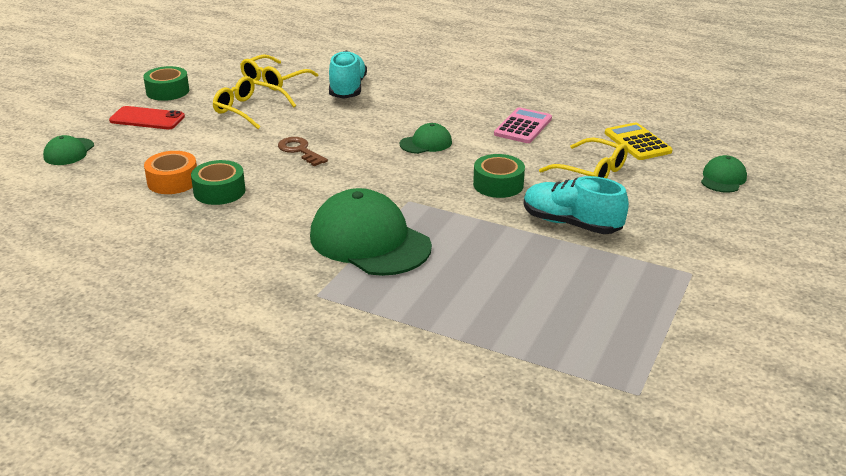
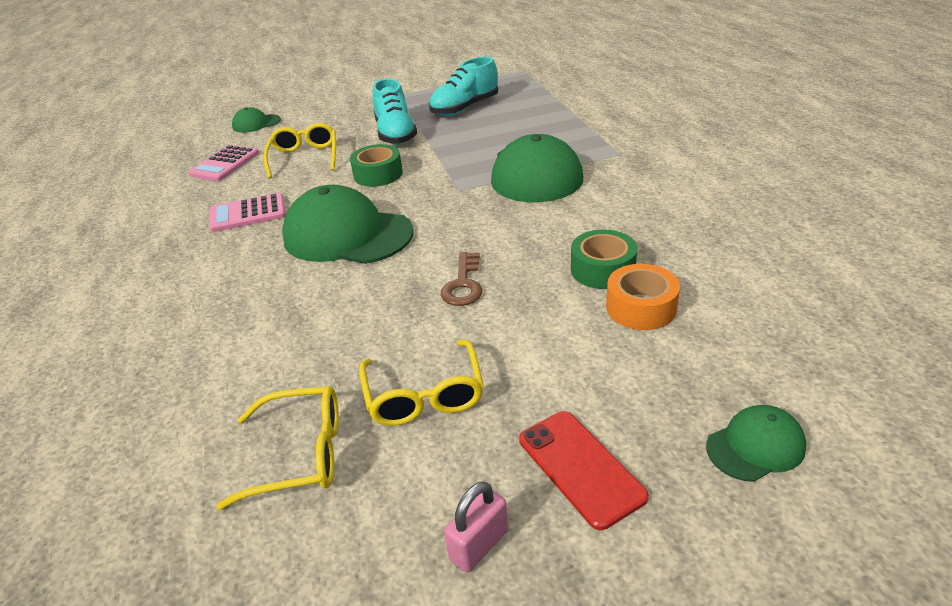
camera: 130 degrees left, 5 degrees up
(167, 91) = (479, 545): green tape -> pink padlock
(347, 89) = (261, 363): turquoise shoe -> turquoise shoe (465, 108)
(426, 143) = (347, 235): green cap -> green cap, size x2.07
(637, 142) = (225, 164): yellow calculator -> pink calculator

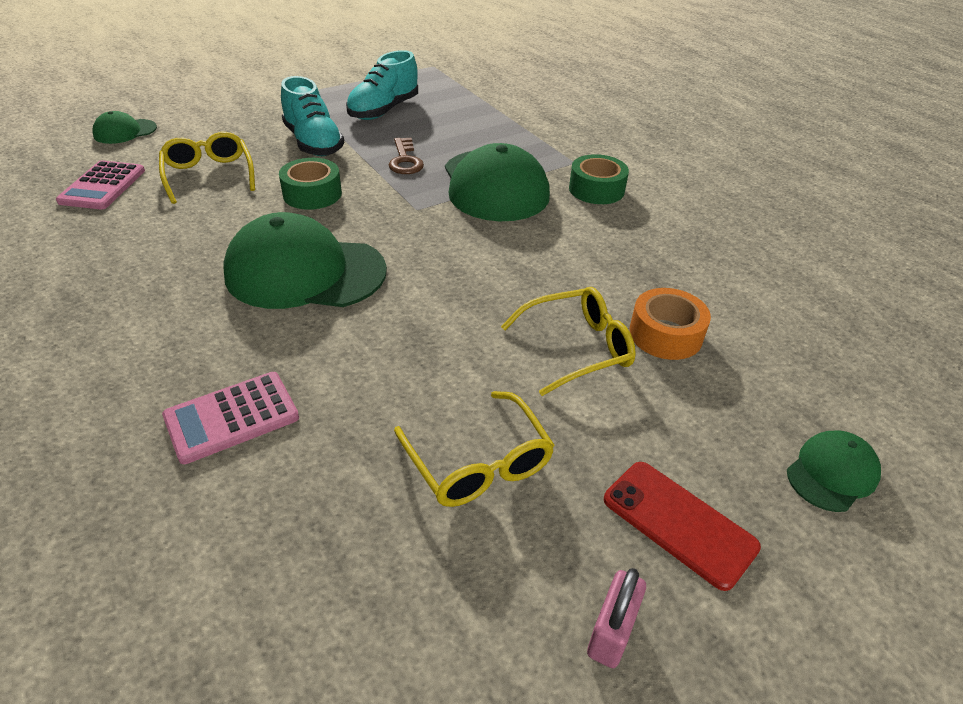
camera: 20 degrees left, 5 degrees up
(248, 213) = (162, 251): pink calculator -> pink calculator (232, 417)
(301, 454) = (360, 558): yellow glasses -> yellow glasses (578, 348)
(463, 284) = (468, 323): brown key -> brown key (405, 160)
(602, 269) = (610, 295): green tape -> green tape (596, 189)

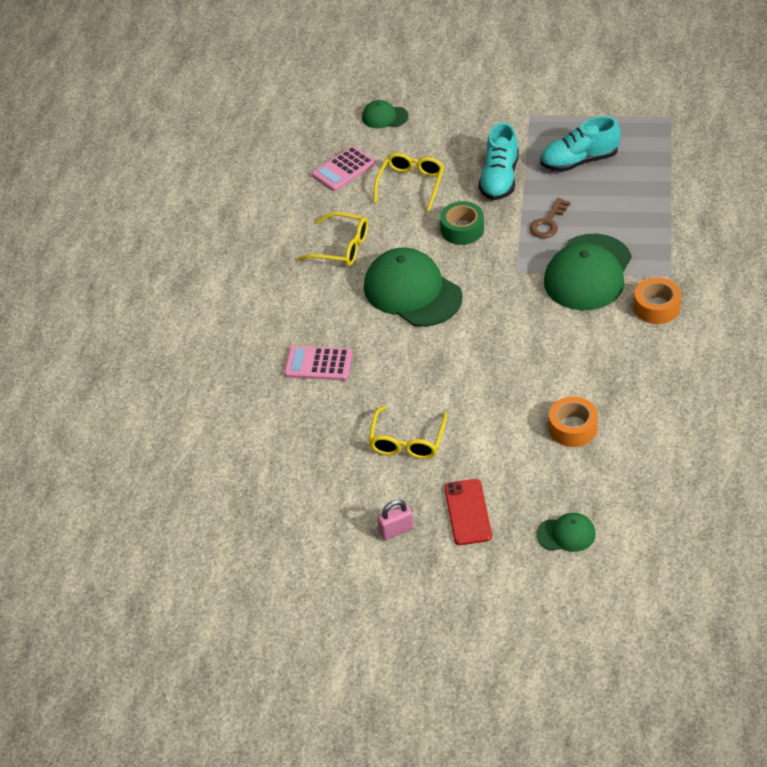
camera: 45 degrees right, 5 degrees up
(578, 348) = (515, 411): yellow glasses -> yellow glasses (342, 247)
(596, 189) = (656, 307): green tape -> orange tape

